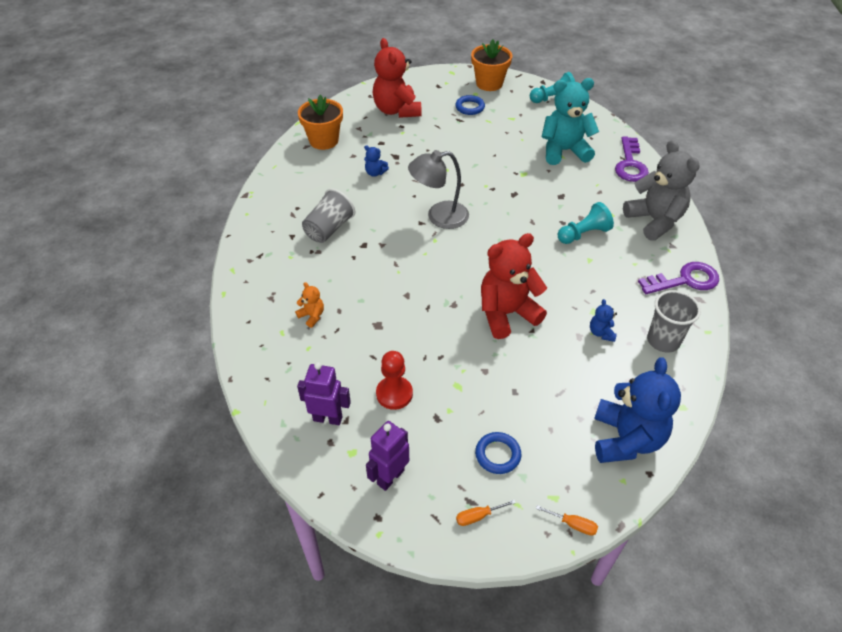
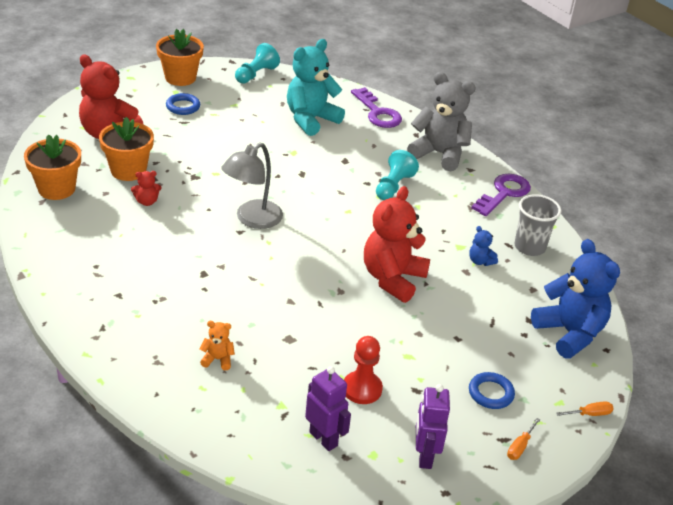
camera: 40 degrees left, 10 degrees down
(328, 418) = (323, 439): purple robot -> purple robot turned 75 degrees clockwise
(329, 229) = (152, 273): grey cup -> none
(375, 173) = (147, 202): blue teddy bear -> red teddy bear
(384, 144) = (128, 170): none -> orange flower pot

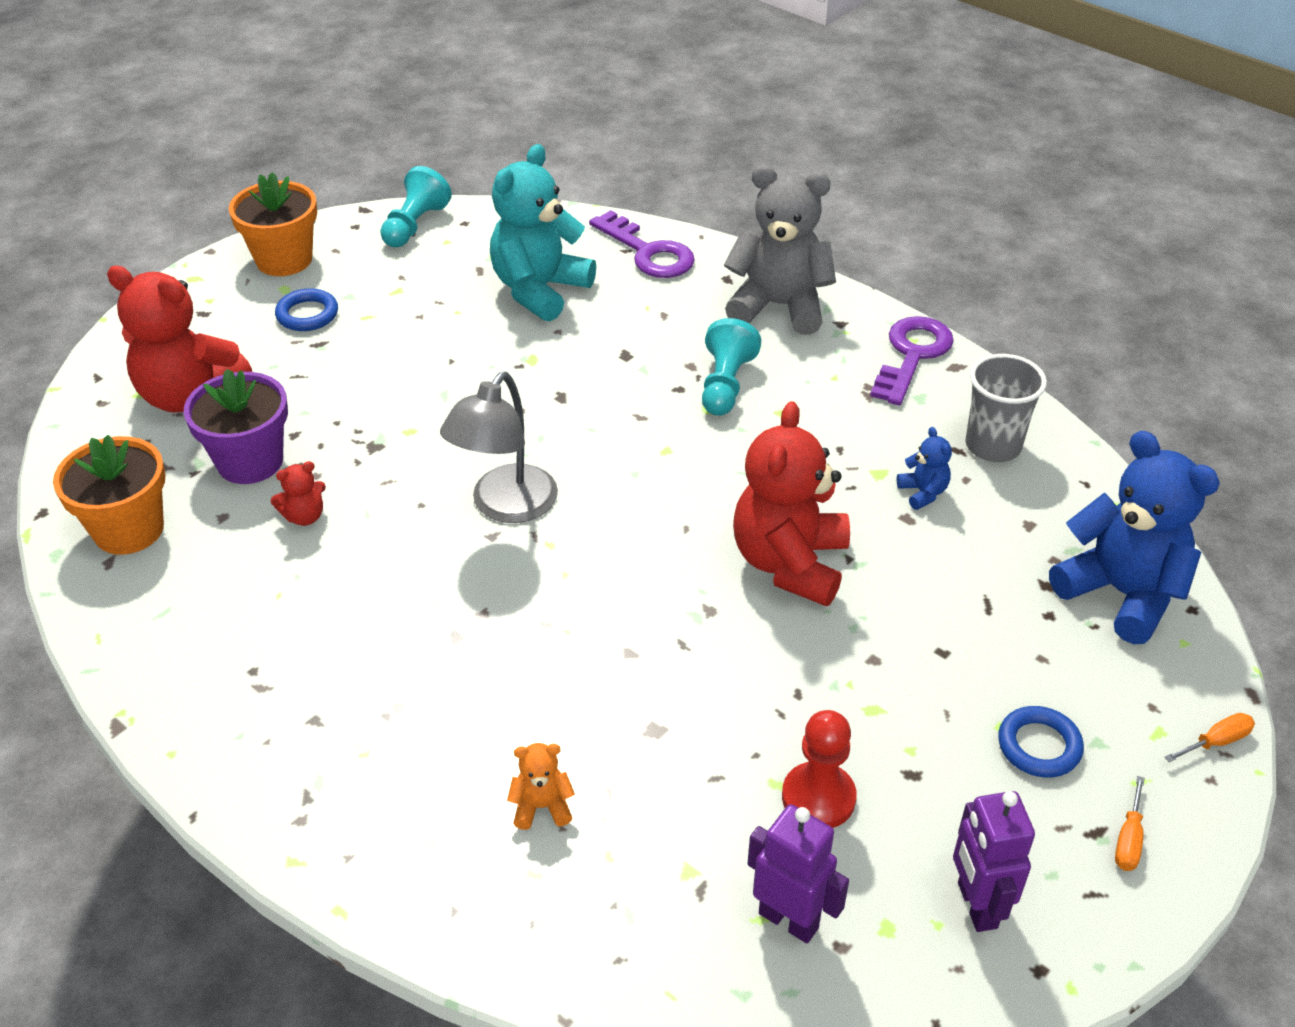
camera: 10 degrees left, 5 degrees up
(128, 170) = (250, 462): orange flower pot -> purple flower pot
(480, 261) = (923, 493): blue teddy bear -> blue teddy bear turned 150 degrees counterclockwise

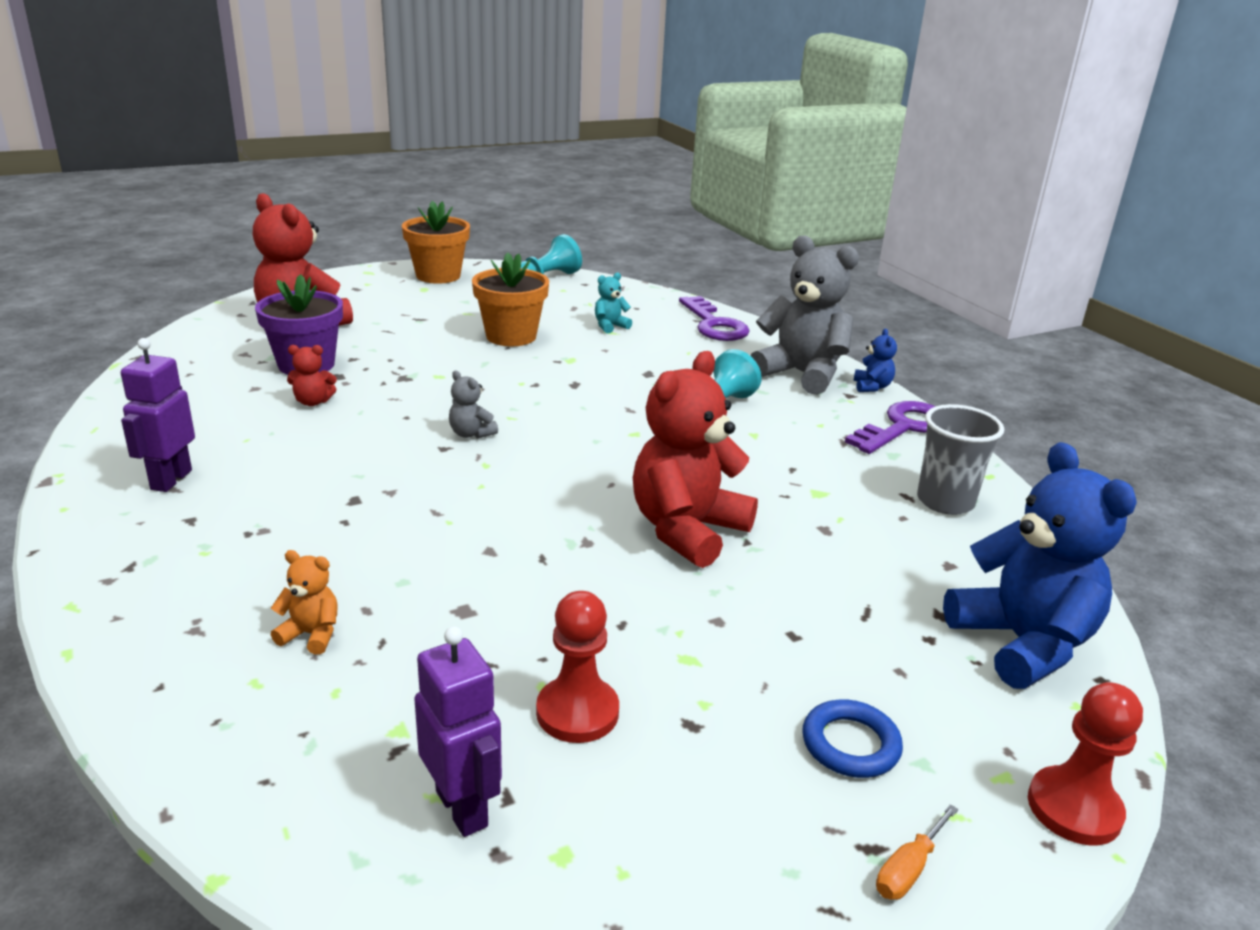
camera: 20 degrees right, 15 degrees down
(129, 530) = (183, 379): orange flower pot -> orange flower pot (511, 336)
(307, 314) = (426, 303): blue ring -> none
(505, 506) = (471, 434): grey lamp -> grey teddy bear
(539, 290) = (610, 326): turquoise teddy bear -> turquoise teddy bear, size x0.43
(923, 493) = (852, 516): blue teddy bear -> blue teddy bear (872, 387)
(976, 905) = (680, 870): purple robot -> purple robot (170, 480)
(1216, 742) = (1074, 808): orange screwdriver -> red pawn

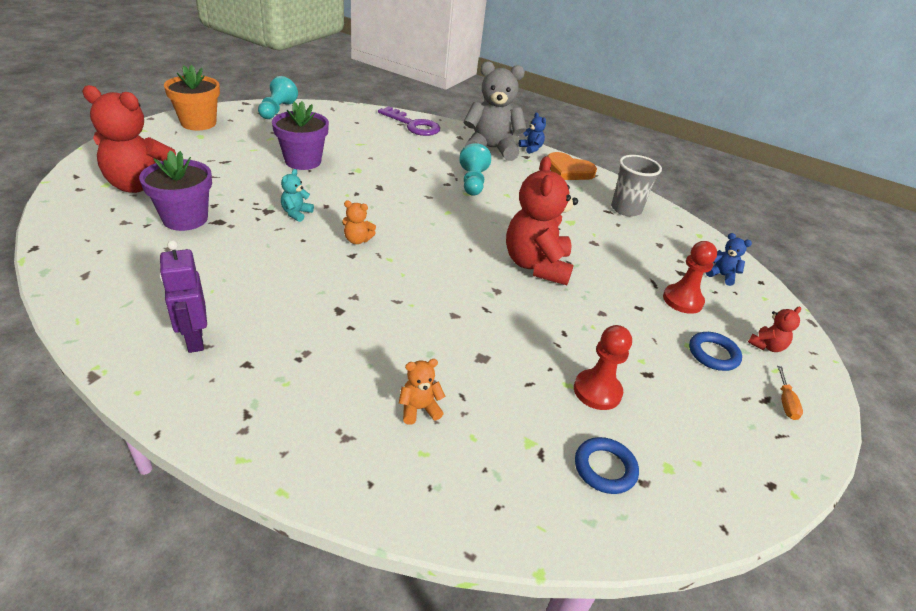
camera: 35 degrees left, 10 degrees up
(313, 402) = (225, 247): red teddy bear -> red teddy bear (766, 346)
(462, 808) = (605, 468): purple robot -> blue ring
(471, 434) = (357, 240): grey teddy bear -> orange teddy bear
(511, 336) = (303, 161): orange flower pot -> purple flower pot
(610, 326) = (356, 139): turquoise teddy bear -> turquoise teddy bear (296, 213)
(903, 427) = (568, 170): purple key -> orange heart
(1022, 643) = (721, 275): blue teddy bear -> blue teddy bear, size x0.43
(1074, 808) = (806, 347): red pawn -> red pawn (682, 300)

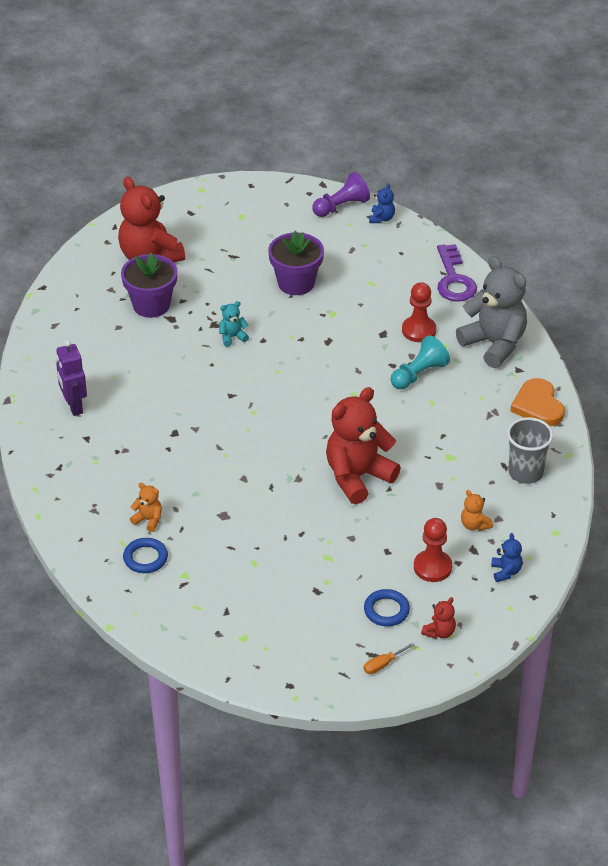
camera: 50 degrees right, 5 degrees up
(194, 340) = (74, 406): purple robot -> purple robot turned 45 degrees counterclockwise
(198, 123) = (255, 198): orange flower pot -> none
(277, 110) = (341, 206): turquoise pawn -> purple pawn
(357, 240) = (249, 384): orange teddy bear -> orange teddy bear (474, 525)
(531, 148) = (539, 362): blue teddy bear -> blue teddy bear (381, 218)
(597, 391) = (266, 578): red pawn -> red pawn (419, 330)
(605, 468) = (207, 613): blue ring -> blue ring (145, 558)
(766, 346) = (439, 632): red teddy bear -> red teddy bear turned 60 degrees counterclockwise

